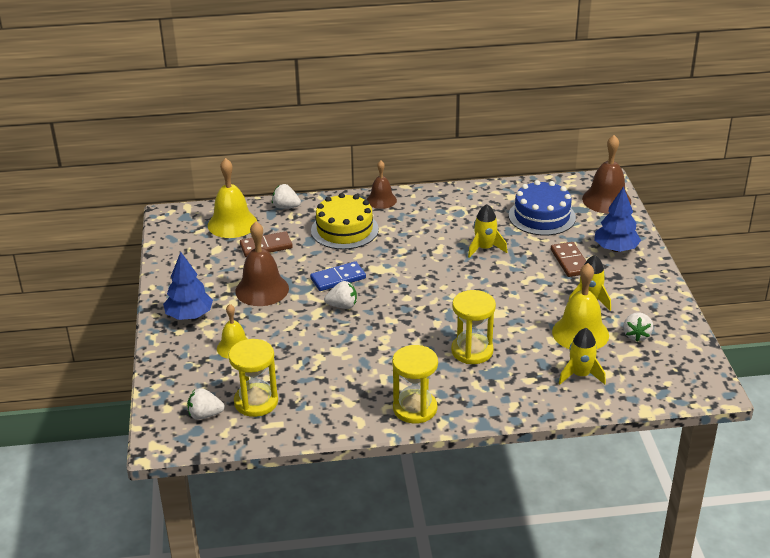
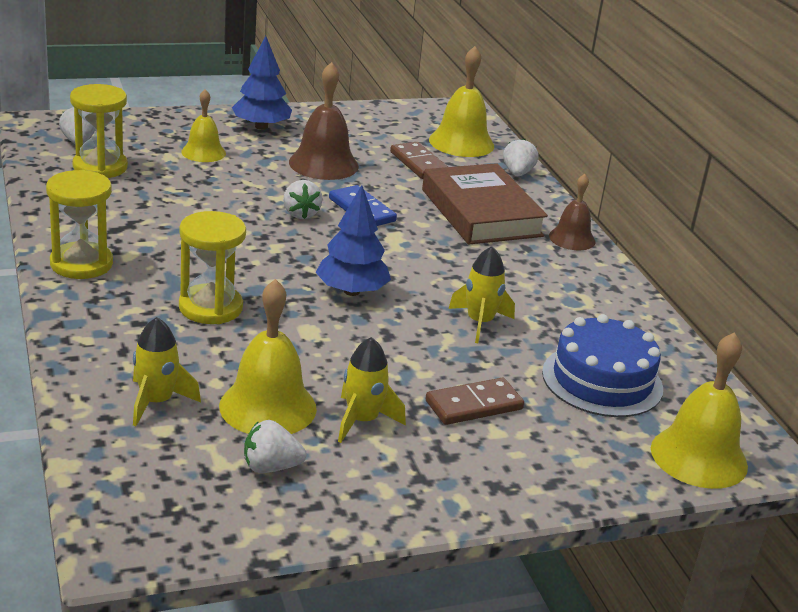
camera: 75 degrees right, 5 degrees down
(344, 230) = (481, 213): yellow cake -> brown book
(606, 200) = (699, 457): brown bell -> yellow bell
(615, 249) = (534, 459): blue tree -> blue tree (352, 291)

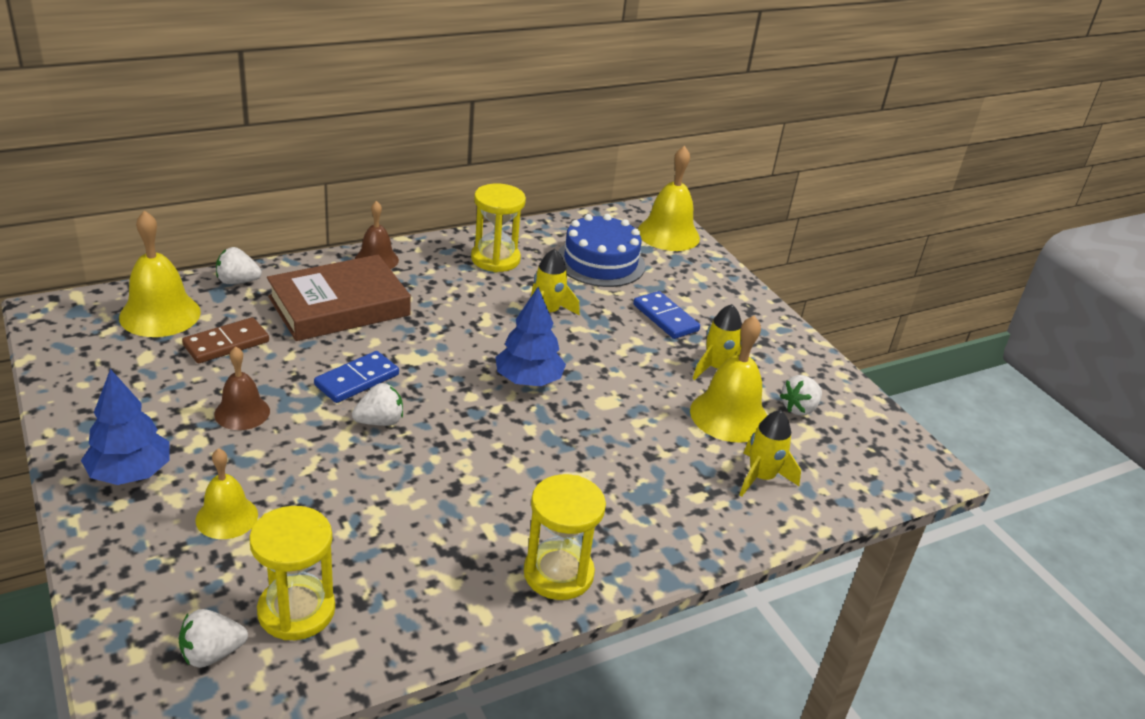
camera: 100 degrees left, 5 degrees up
(210, 307) = (599, 464): yellow hourglass -> yellow hourglass (495, 259)
(271, 467) = (799, 408): white strawberry -> white strawberry turned 60 degrees clockwise
(323, 164) = (242, 412): brown bell -> brown bell, size x0.63
(474, 405) = (665, 318): brown domino -> blue domino

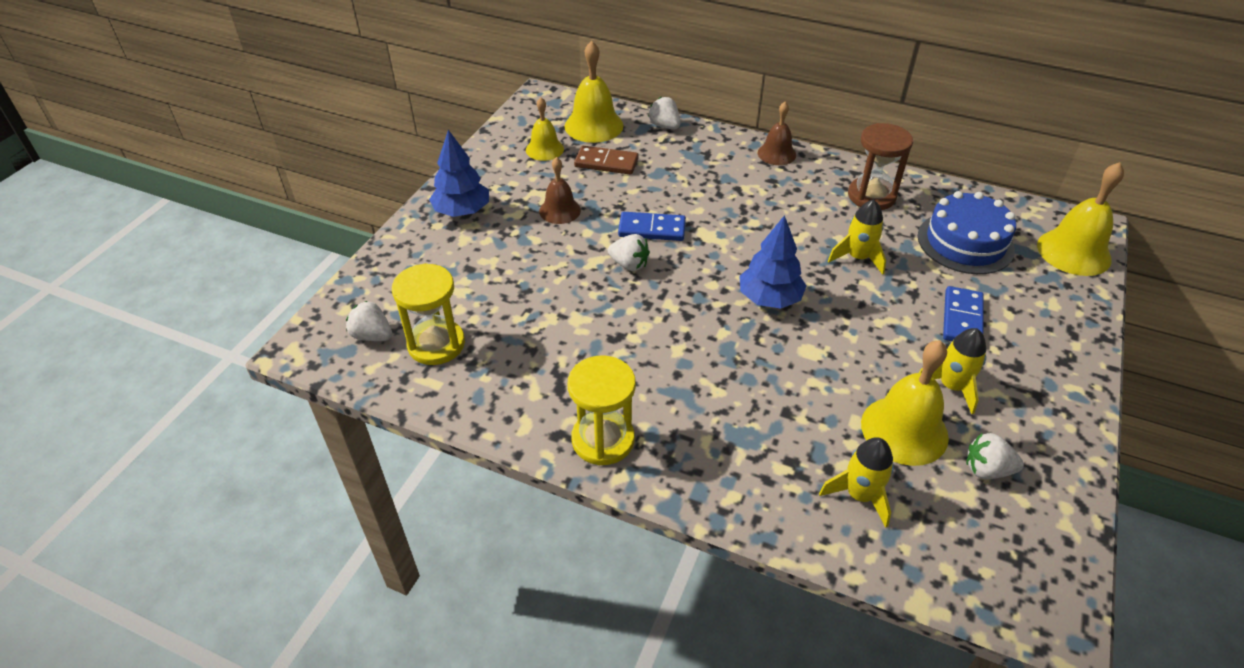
camera: 55 degrees right, 10 degrees up
(227, 517) = (473, 267): yellow bell -> yellow bell (544, 149)
(339, 306) = (706, 174): brown book -> none
(495, 259) = (871, 196): yellow hourglass -> brown hourglass

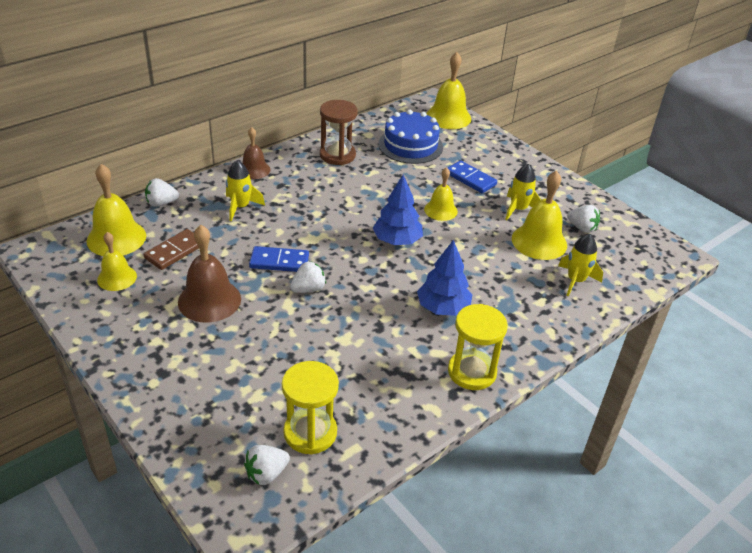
camera: 65 degrees left, 5 degrees down
(462, 211) = (150, 359): blue tree -> blue tree (443, 308)
(560, 210) = (209, 300): brown bell -> brown bell, size x1.59
(652, 229) = (279, 262): blue domino -> blue domino turned 60 degrees clockwise
(858, 258) = (389, 189): yellow rocket -> yellow rocket (240, 207)
(865, 314) = (440, 210): none -> yellow bell
(987, 470) = (582, 228): white strawberry -> white strawberry turned 90 degrees counterclockwise

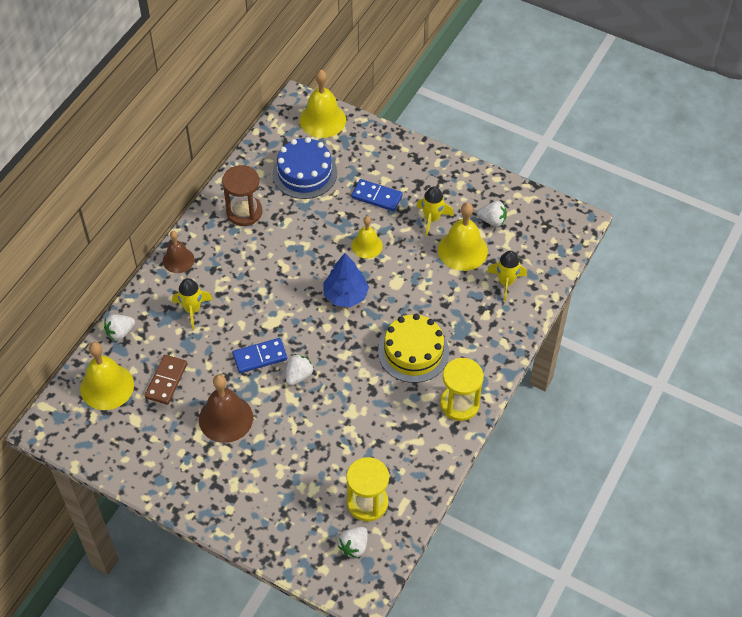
camera: 20 degrees left, 15 degrees up
(117, 278) = (136, 427): yellow bell -> none
(443, 308) = (413, 352): blue tree -> yellow cake

